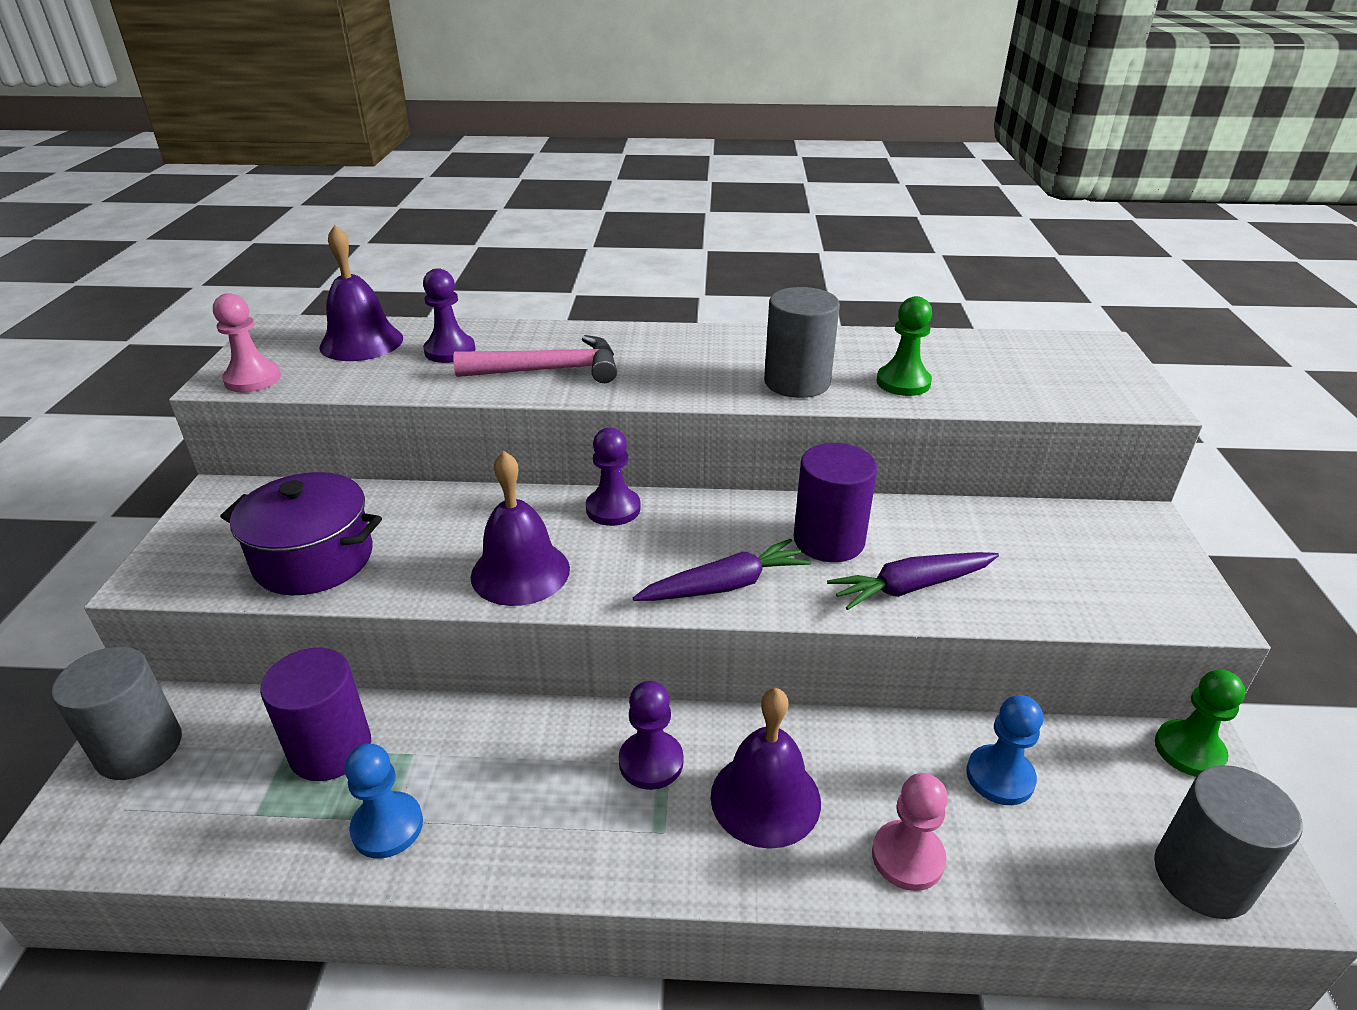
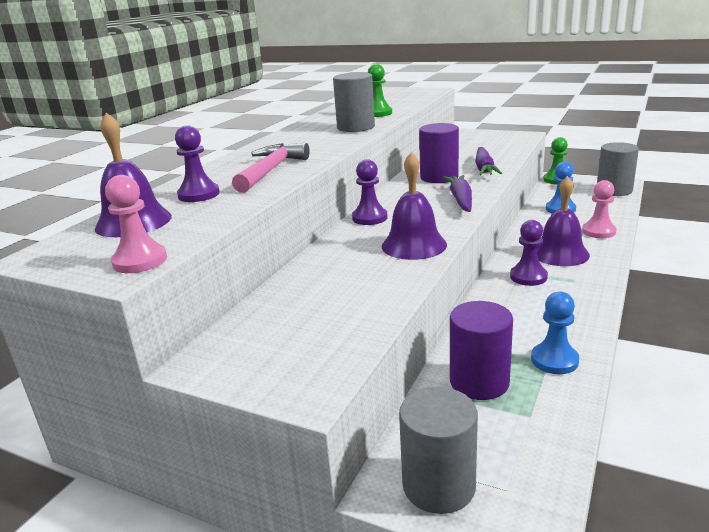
camera: 65 degrees left, 10 degrees down
(314, 559) = (344, 313): purple pot -> none

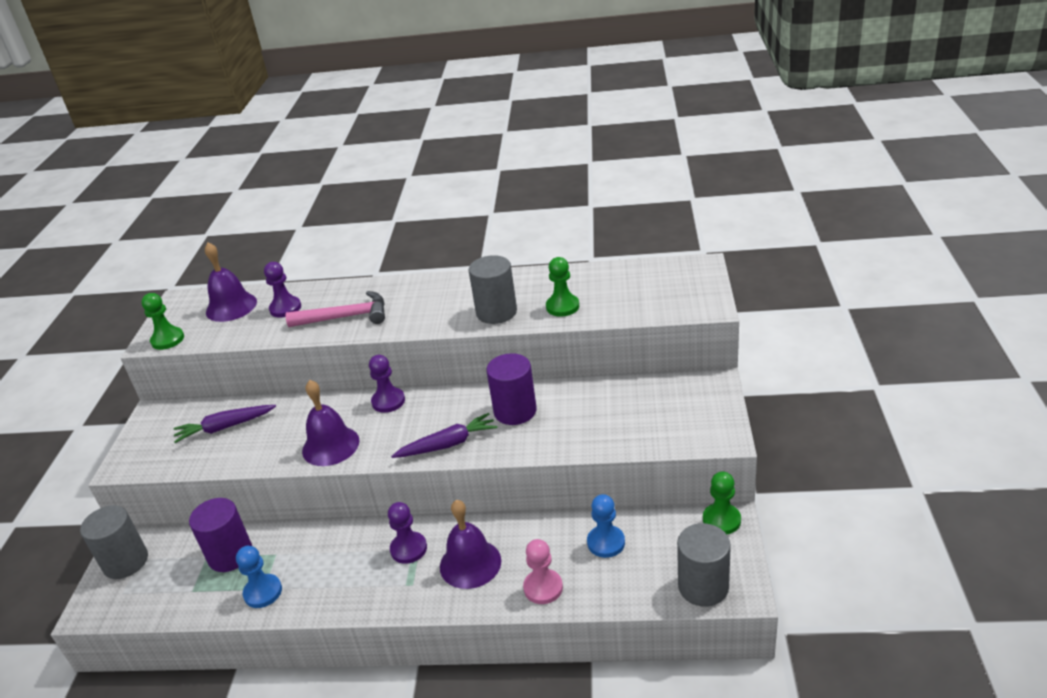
camera: 70 degrees right, 10 degrees up
(140, 261) = (167, 340): pink pawn -> green pawn
(484, 168) = (557, 436): purple carrot -> purple carrot (225, 427)

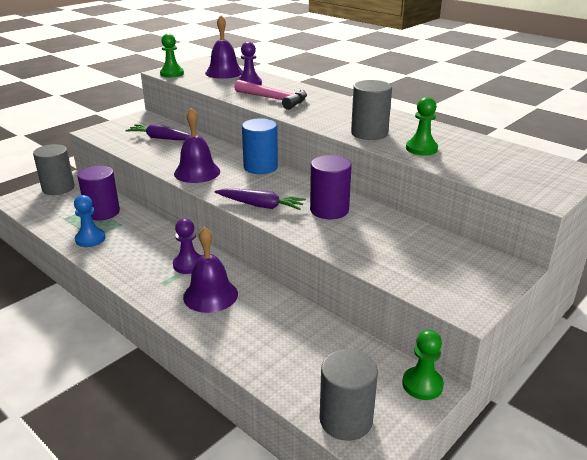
camera: 35 degrees right, 5 degrees down
(388, 401) = (260, 167): purple pawn -> blue cylinder
(543, 588) = (233, 339): pink pawn -> none
(606, 542) = (312, 340): blue pawn -> none

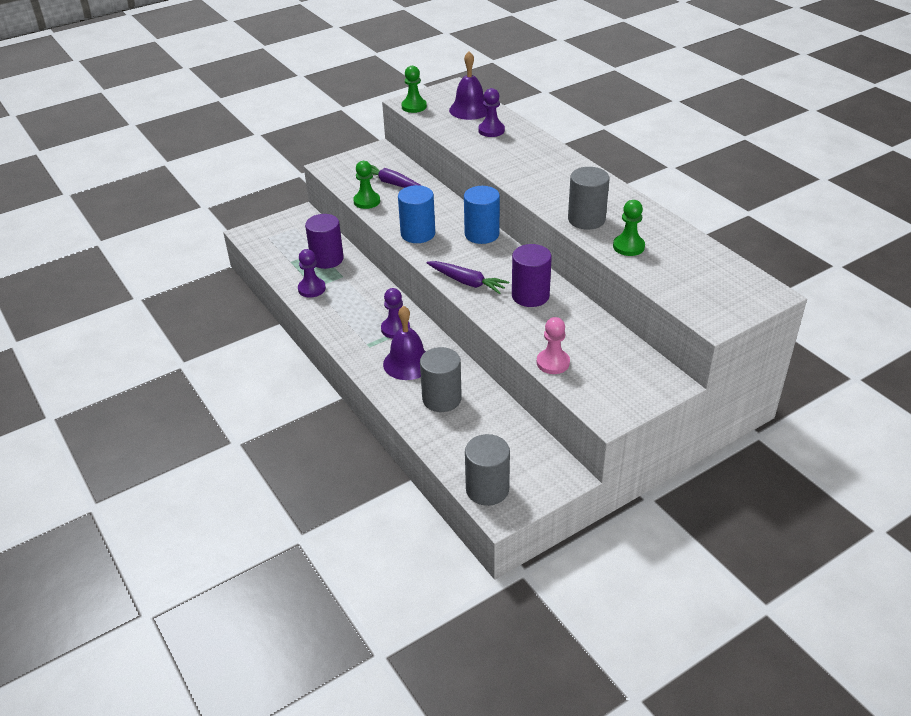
camera: 15 degrees right, 10 degrees up
(58, 188) = (288, 224): grey cylinder -> grey cylinder (442, 399)
(90, 239) = (311, 289): blue pawn -> purple pawn
(197, 172) = (418, 234): purple bell -> blue cylinder
(274, 99) = (509, 159): pink hammer -> none
(381, 266) = (553, 363): none -> pink pawn
(422, 384) = (562, 472): green pawn -> green pawn (366, 201)

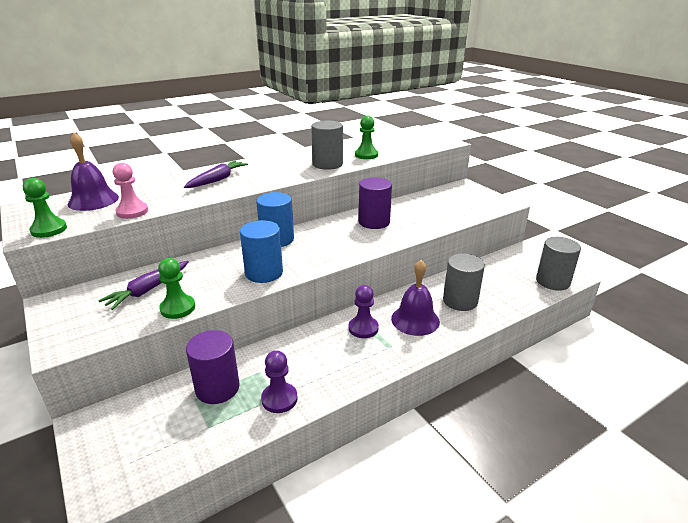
camera: 90 degrees left, 10 degrees down
(467, 282) = (353, 248): purple carrot -> purple carrot (217, 180)
(491, 130) = (151, 192): purple pawn -> none
(553, 363) = (456, 217): pink pawn -> pink pawn (132, 212)

